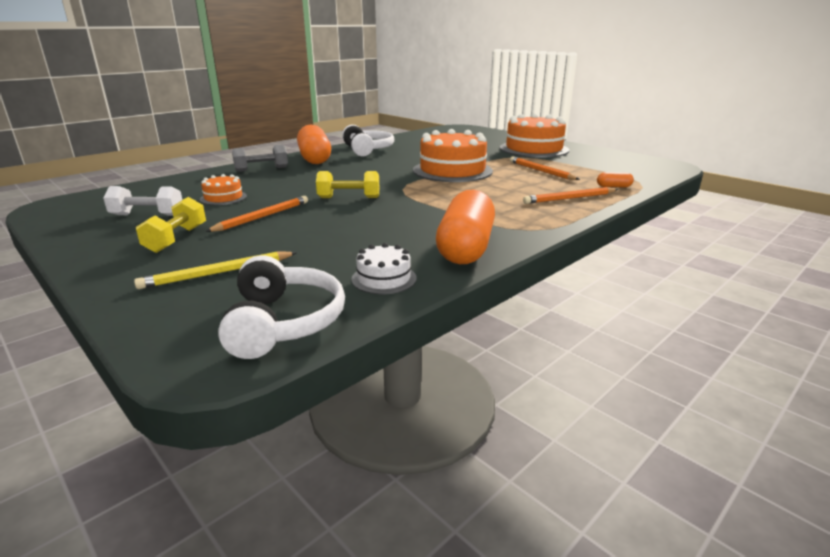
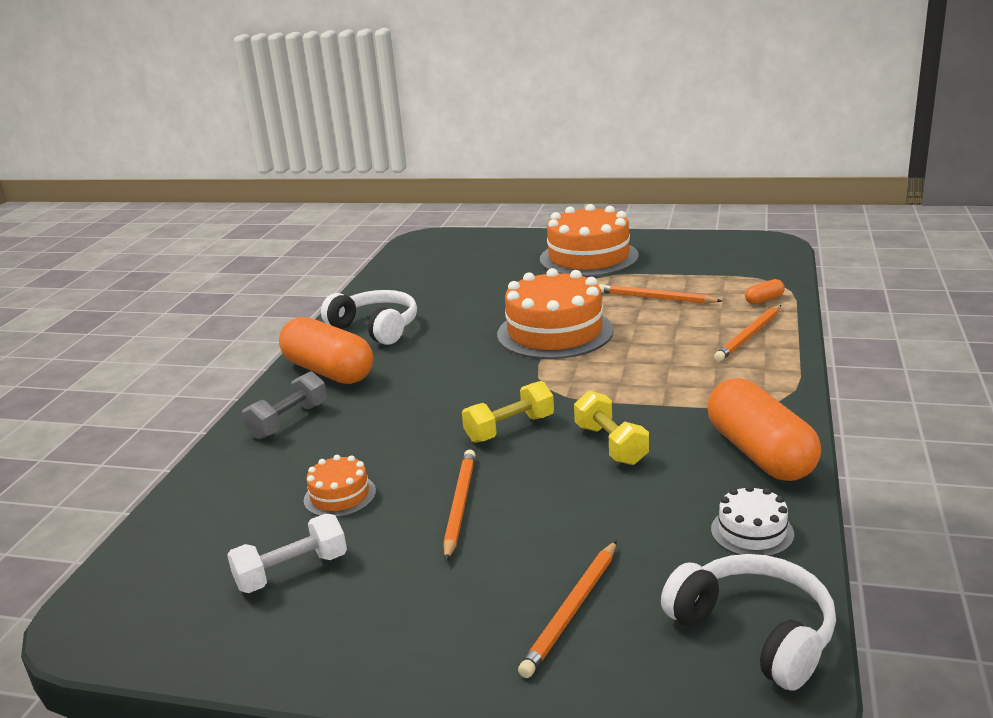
camera: 30 degrees left, 0 degrees up
(176, 239) = (419, 589): yellow dumbbell -> yellow dumbbell (610, 445)
(218, 273) = (572, 610): yellow pencil -> orange pencil

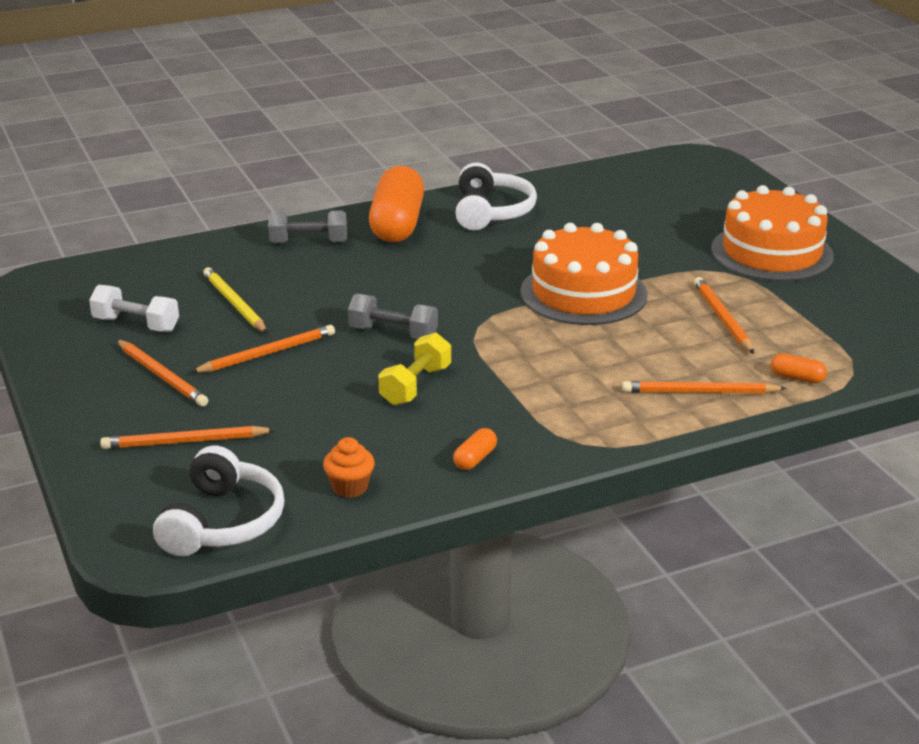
camera: 50 degrees right, 5 degrees up
(340, 496) = (234, 304): orange cake -> yellow pencil
(421, 586) = (162, 376): none -> orange pencil
(509, 428) = (393, 333): yellow dumbbell -> grey dumbbell
(752, 532) = (350, 487): white cake -> orange cupcake
(760, 453) = (475, 459): orange capsule -> orange capsule, size x0.41

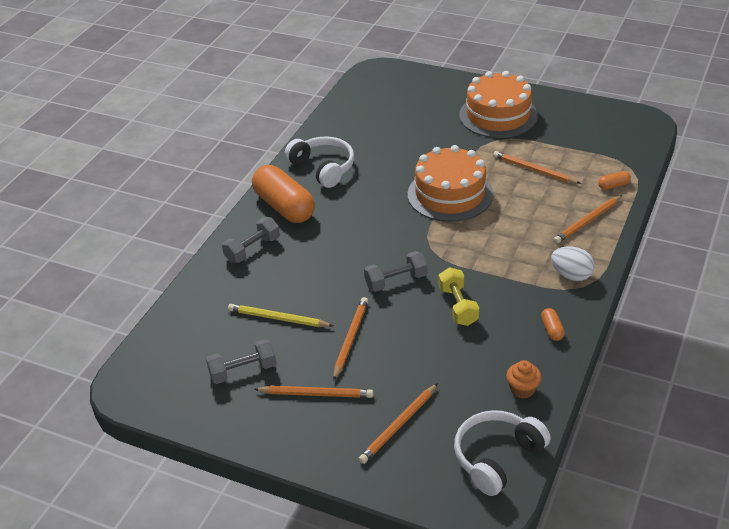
camera: 40 degrees left, 10 degrees up
(136, 325) = (243, 371): white dumbbell -> grey dumbbell
(222, 522) = (497, 457): white headphones -> white headphones turned 105 degrees counterclockwise
(587, 427) = (571, 275): none -> white egg

